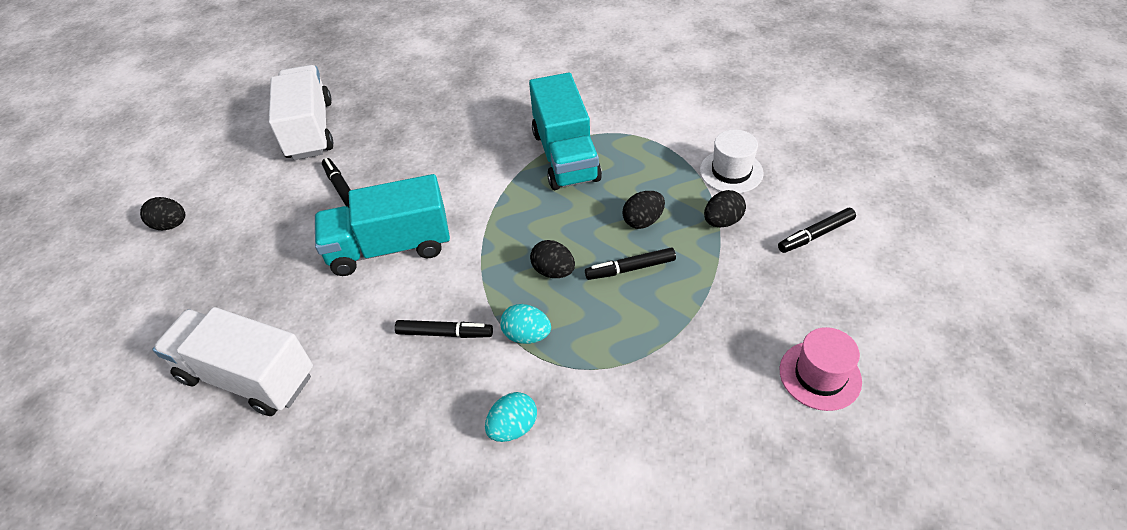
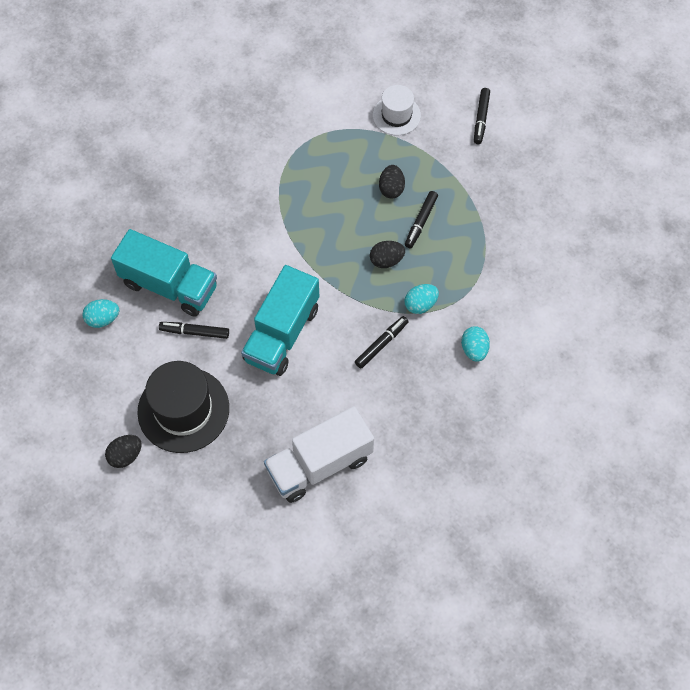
camera: 55 degrees left, 15 degrees up
(248, 232) = (183, 410): none -> black hat
(310, 130) = (103, 319): white truck -> turquoise egg
(565, 156) = (294, 187): turquoise truck -> turquoise truck (169, 285)
(722, 221) = (429, 152): black egg -> none
(820, 375) = (563, 195): pink hat -> none

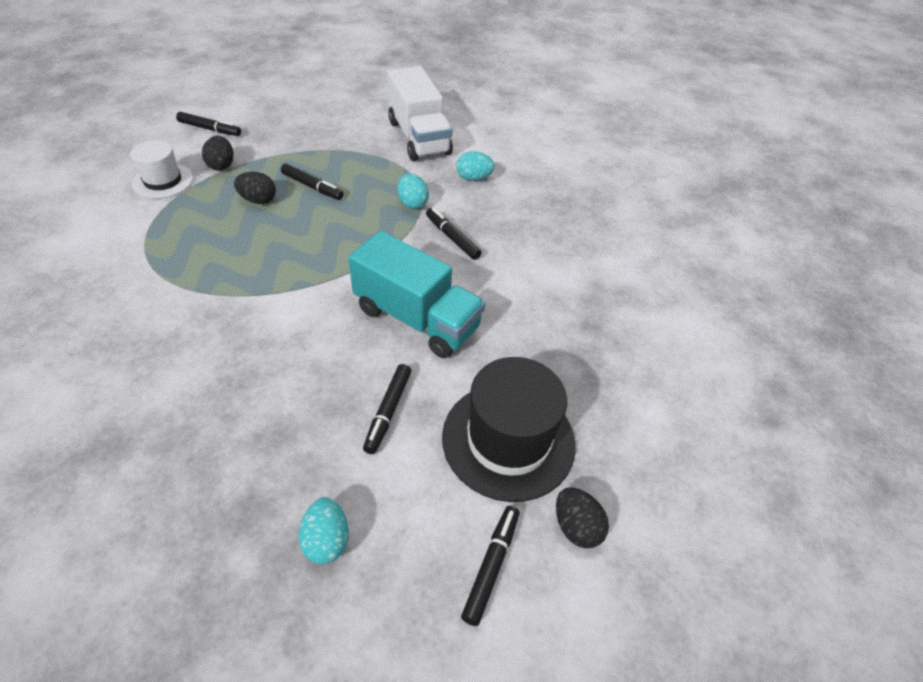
camera: 85 degrees left, 15 degrees down
(96, 409) = (491, 566): none -> black marker
(169, 285) = (299, 435): turquoise truck -> none
(319, 464) = (594, 309): white truck -> white truck (419, 137)
(386, 260) = (349, 218): black egg -> black egg (221, 165)

